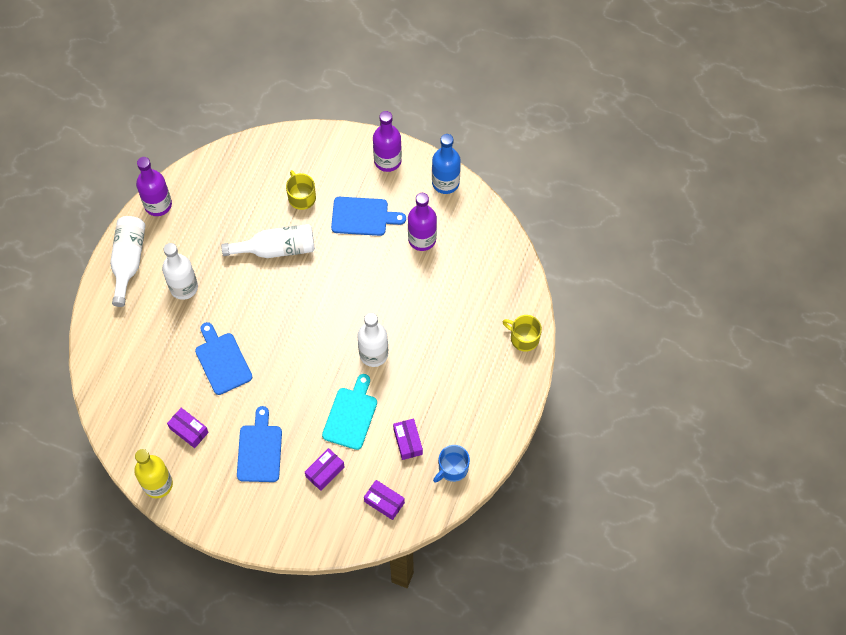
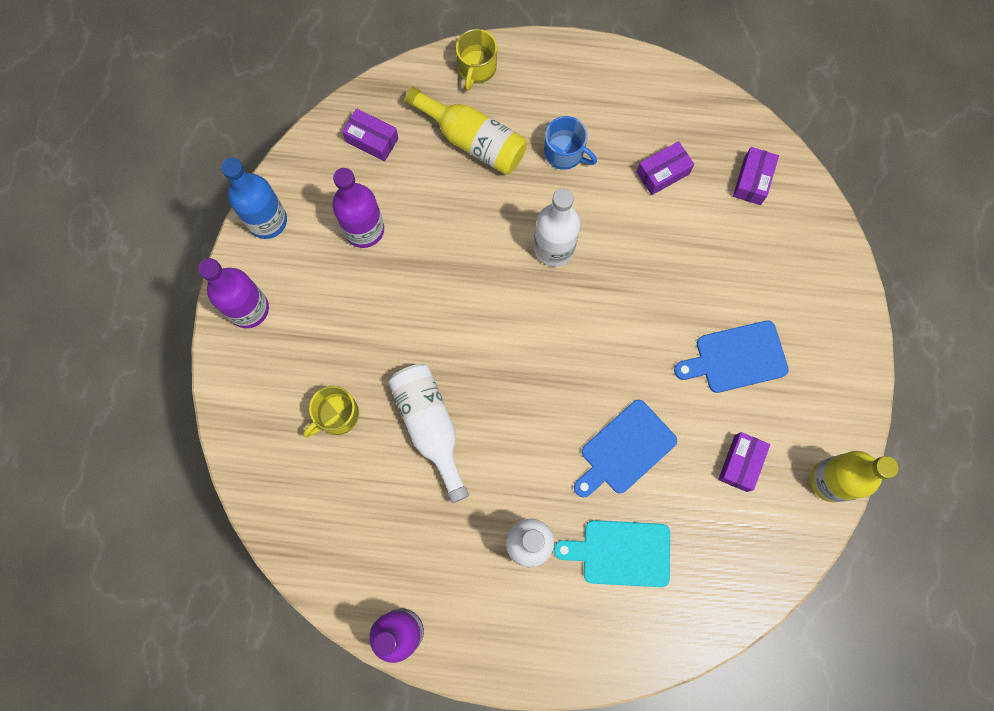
camera: 105 degrees left, 10 degrees up
(128, 261) = (508, 644): white bottle -> none
(325, 472) = (737, 264): purple box -> purple box (372, 140)
(351, 415) = (649, 253): turquoise cutting board -> turquoise cutting board (621, 553)
(363, 216) = (348, 318): blue cutting board -> none
(452, 468) = (680, 111): blue mug -> blue mug (565, 153)
(468, 322) = (472, 140): none -> yellow bottle

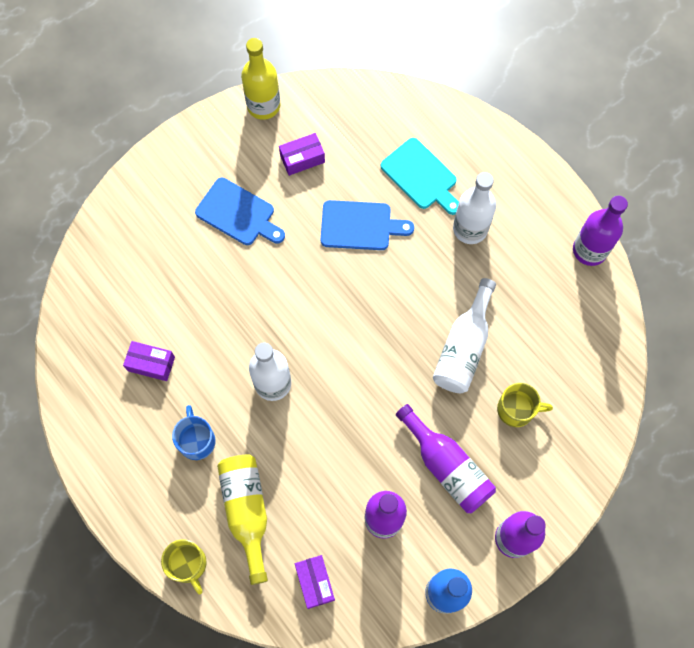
camera: 135 degrees left, 5 degrees down
(352, 314) = (447, 466): none -> purple bottle
(476, 68) = (188, 564): yellow mug -> yellow mug turned 90 degrees clockwise
(752, 181) = (103, 304): purple box -> none

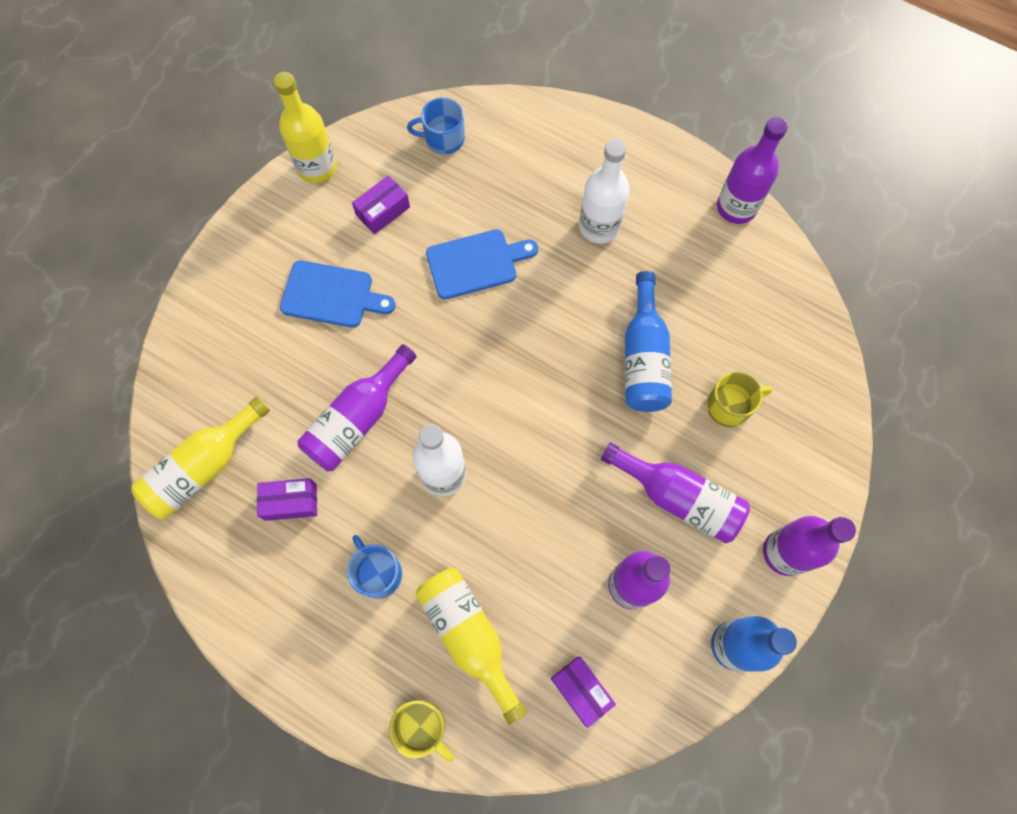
camera: 20 degrees left, 0 degrees up
(96, 314) = (204, 467): none -> yellow bottle
(223, 318) = (357, 419): none -> purple bottle
(372, 114) = (443, 138): none -> blue mug
(421, 176) = (523, 188): turquoise cutting board -> none
(463, 347) = (643, 357): white bottle -> blue bottle

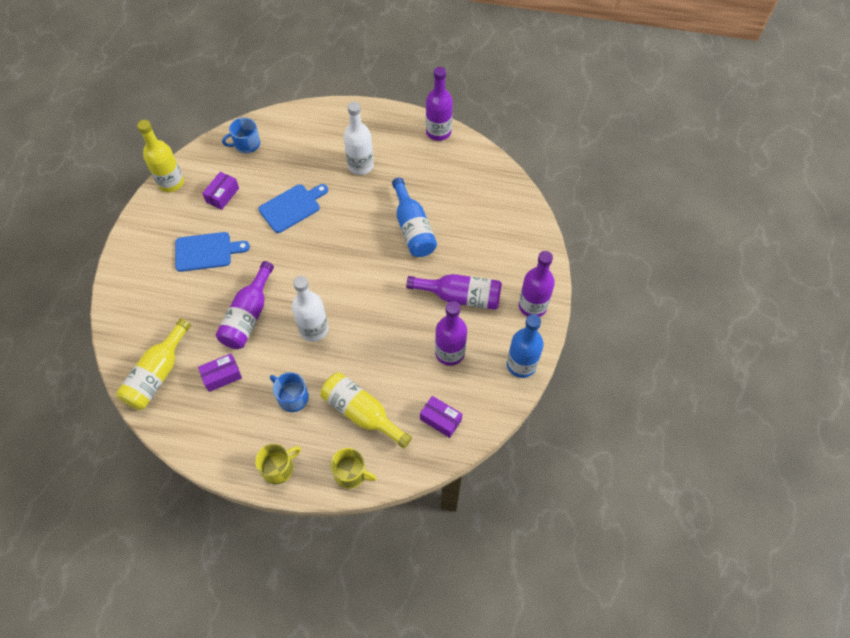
camera: 20 degrees left, 10 degrees down
(729, 406) = (472, 239): yellow mug -> yellow mug (278, 468)

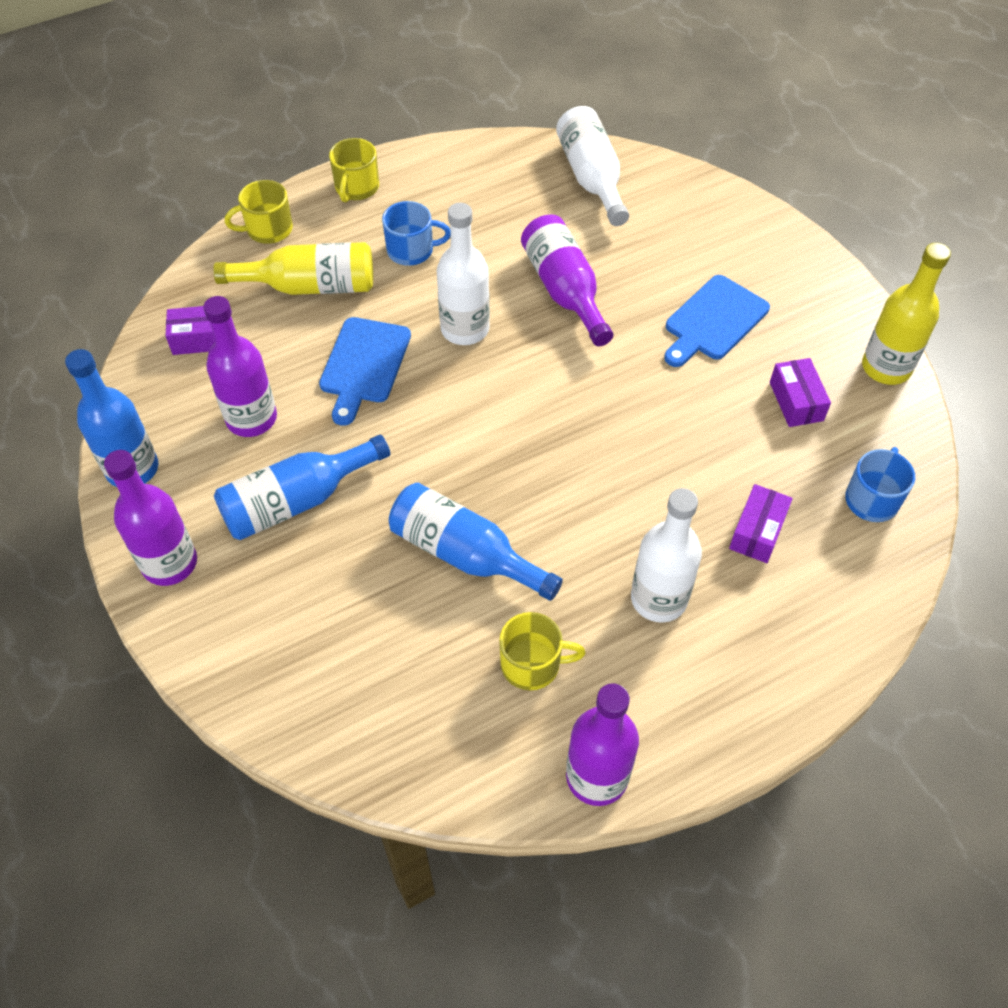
camera: 140 degrees right, 5 degrees down
(157, 374) = (592, 178): yellow bottle -> white bottle
(222, 376) = (518, 219): purple box -> purple box (757, 531)
(292, 207) = (680, 455): blue cutting board -> blue cutting board (364, 365)
(426, 175) = (532, 664): none -> yellow mug
(460, 297) = (296, 501): purple bottle -> blue bottle

